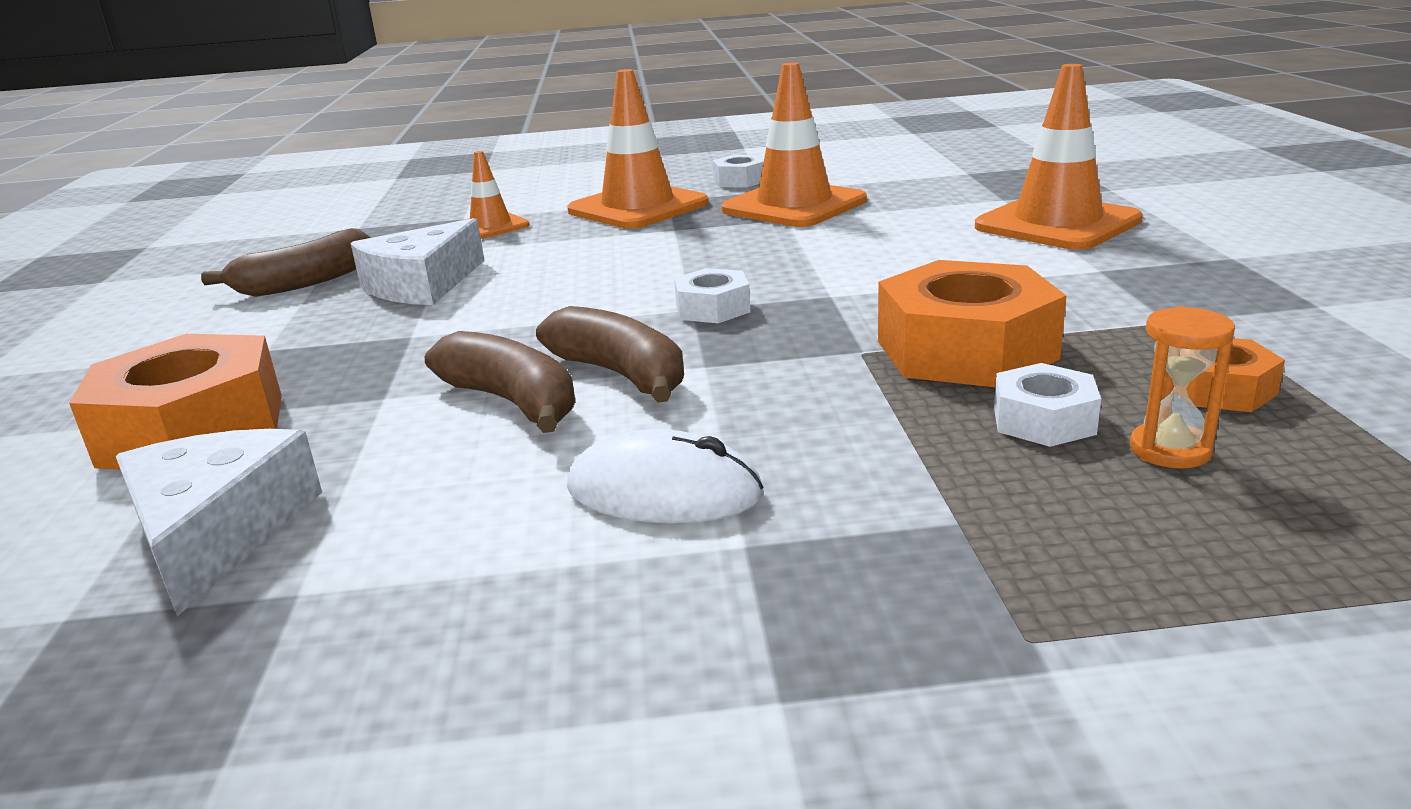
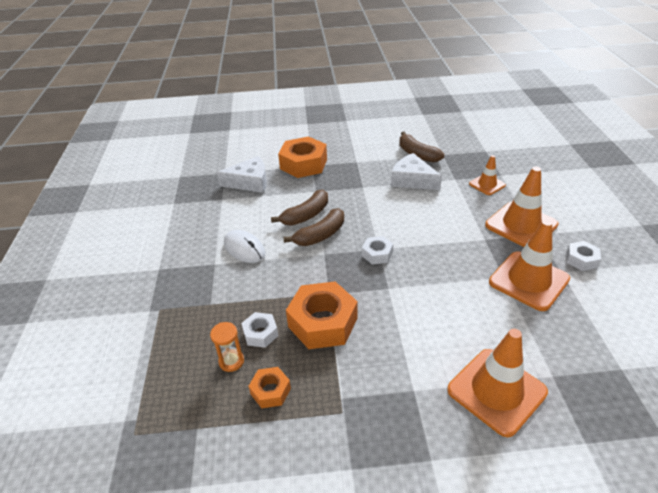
camera: 90 degrees right, 15 degrees up
(664, 491) = (244, 248): white mouse -> white mouse turned 60 degrees counterclockwise

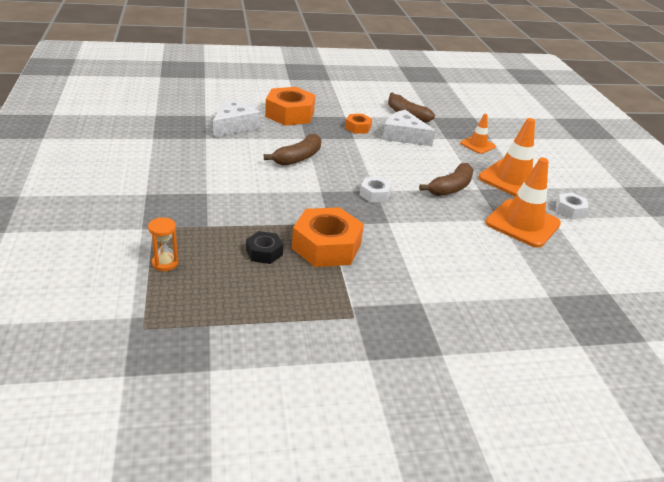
camera: 10 degrees left, 5 degrees down
(231, 361) = (237, 273): orange hourglass -> orange hourglass (165, 263)
(244, 248) = (236, 182): white mouse -> none
(249, 182) = (234, 125): white cheese -> white cheese turned 45 degrees counterclockwise
(260, 333) = (264, 252): white nut -> black nut
(270, 391) = (280, 298): orange nut -> orange nut (358, 128)
(320, 235) = (315, 175): brown banana -> brown banana (450, 188)
(496, 391) = (499, 305): orange traffic cone -> none

